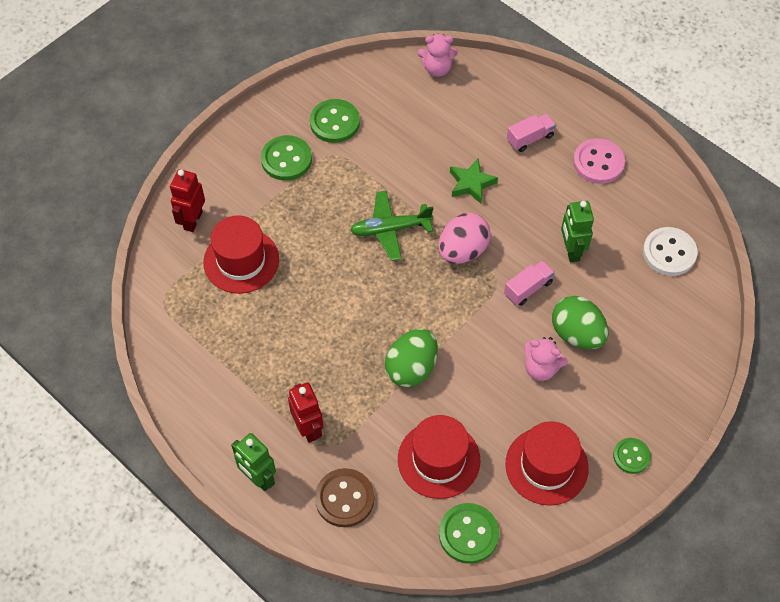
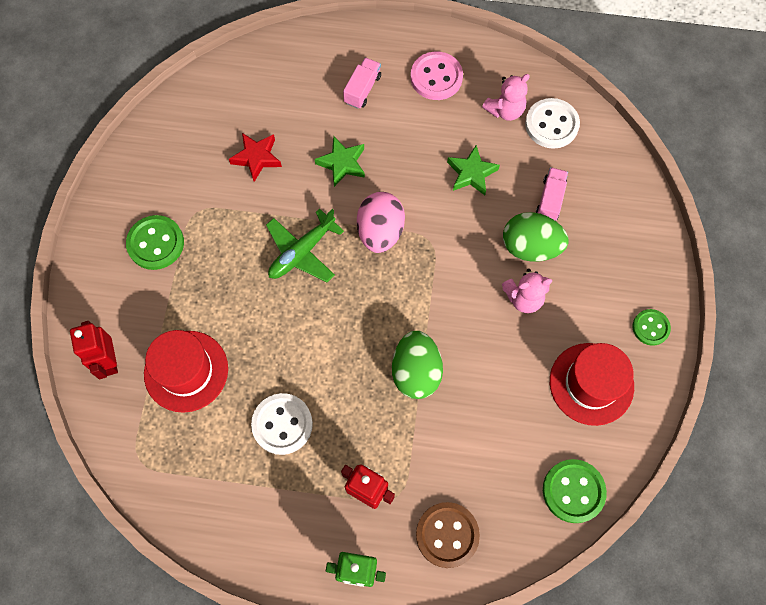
camera: 35 degrees left, 10 degrees up
(282, 341) = (282, 424): none -> white button
(335, 122) = (175, 179): green button -> none
(408, 142) = (257, 158): none -> red star
(437, 68) = (232, 71): pink teddy bear -> pink teddy bear (505, 110)
(438, 459) = (500, 441): red hat -> none
(528, 288) = (461, 231): pink truck -> pink truck (550, 200)
(571, 251) = (471, 173): green robot -> green star

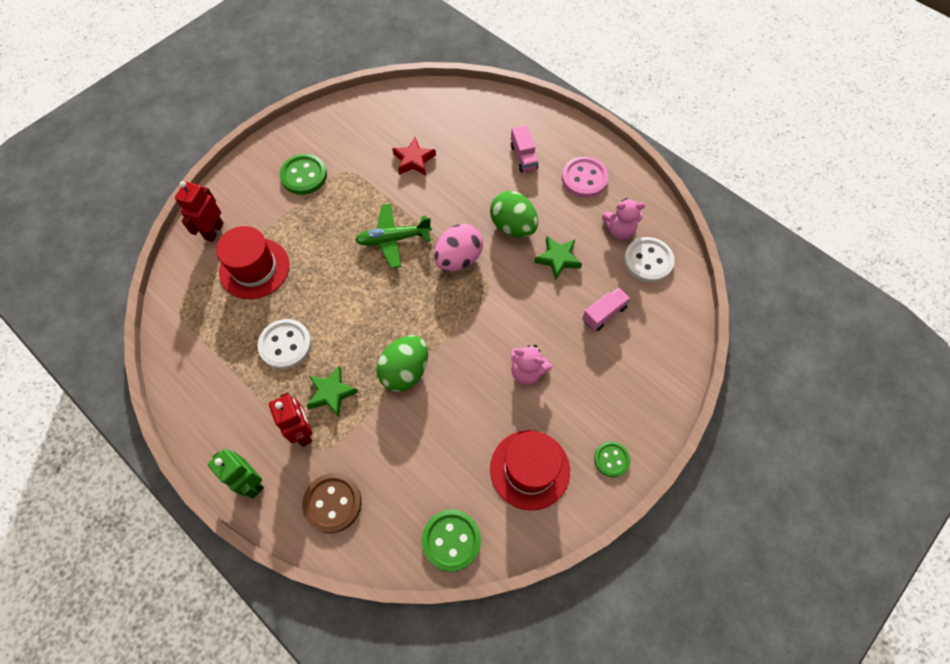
camera: 35 degrees right, 5 degrees down
(342, 163) = (469, 197): green star -> green star (331, 393)
(362, 89) = (523, 157): pink truck -> pink truck turned 105 degrees clockwise
(530, 247) = (561, 338): green egg -> green egg (513, 226)

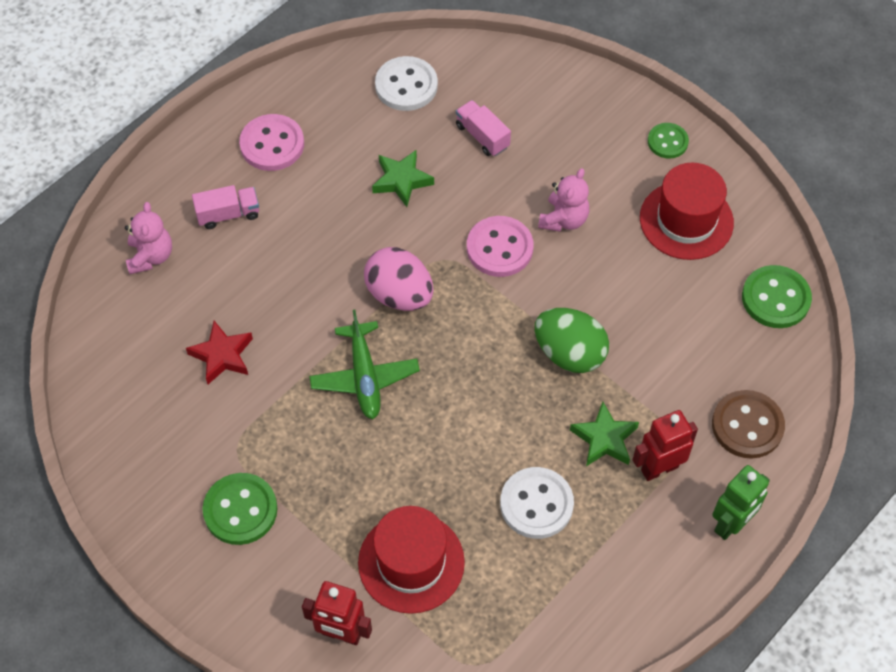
camera: 90 degrees left, 5 degrees down
(499, 324) = (499, 248): none -> pink button
(513, 226) = (348, 230): green egg -> none
(619, 230) = (358, 112): pink teddy bear -> pink teddy bear (151, 256)

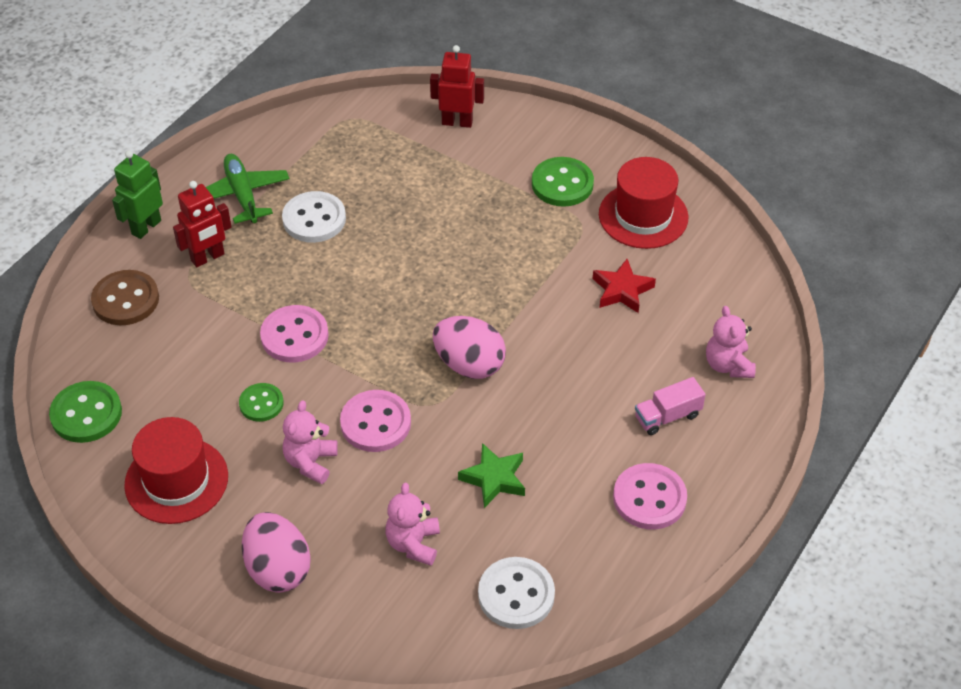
camera: 170 degrees right, 10 degrees down
(364, 377) = (485, 291): green plane -> green plane (242, 195)
(411, 562) = (412, 169): red hat -> red hat (643, 216)
(482, 136) = (413, 544): pink truck -> pink teddy bear
(569, 353) = (294, 336): green egg -> pink button
(598, 132) = (278, 569): none -> pink egg
(604, 439) = (257, 272): green star -> none
(667, 142) = (196, 569): green button -> green button (261, 403)

